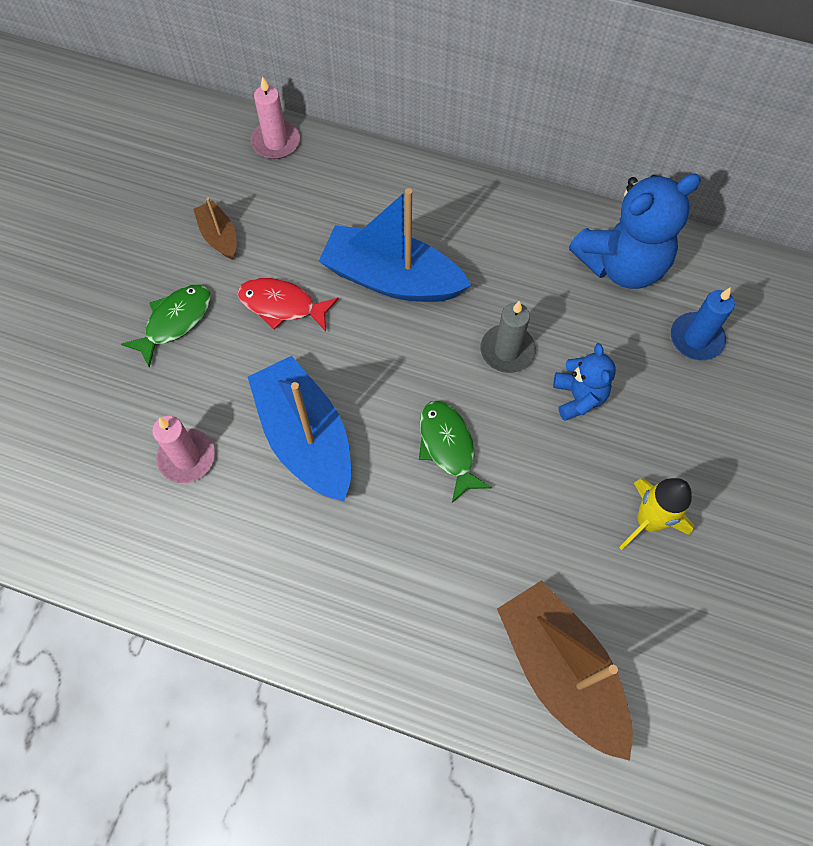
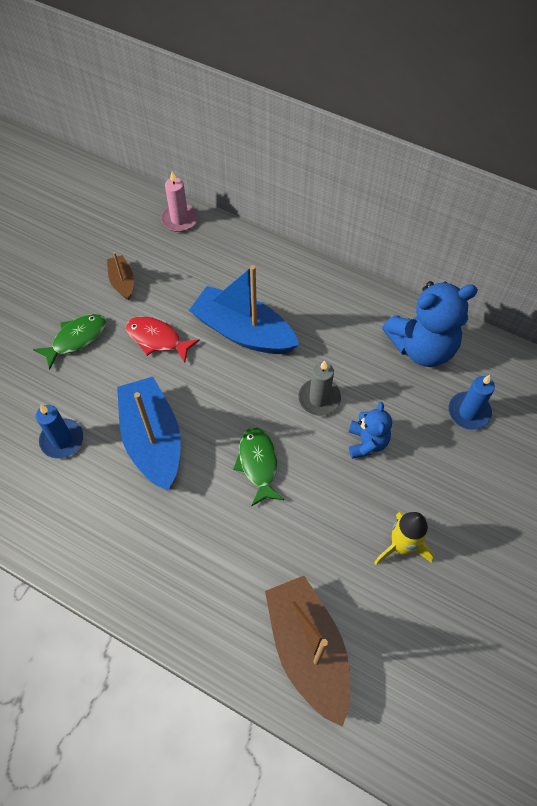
camera: 10 degrees right, 5 degrees down
(187, 457) = (62, 440): pink candle -> blue candle

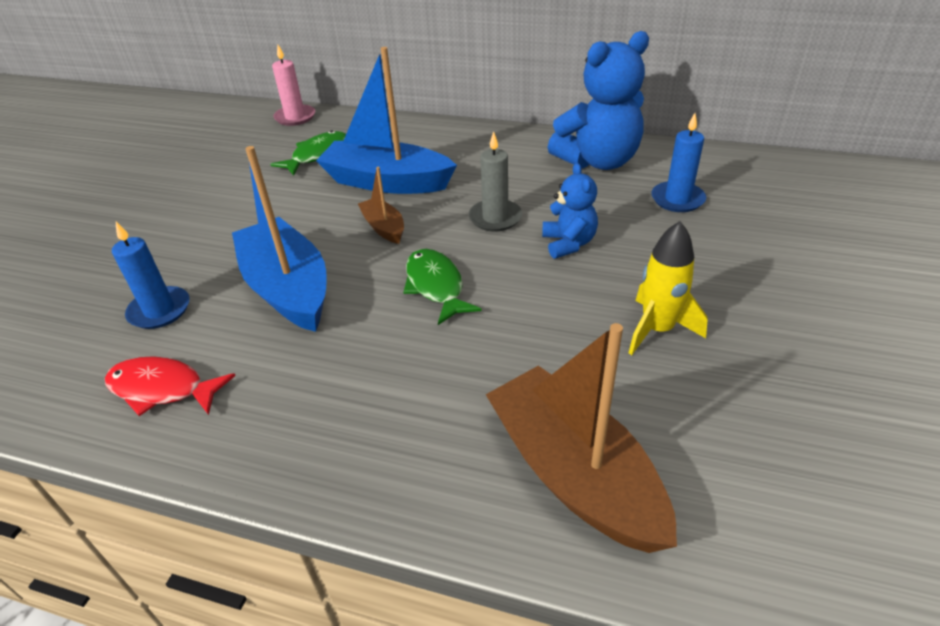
camera: 10 degrees left, 20 degrees down
(76, 339) = (178, 219): green fish -> green fish (317, 155)
(122, 282) = (233, 168): brown boat -> brown boat (384, 227)
(157, 339) = (281, 203): red fish -> red fish (162, 389)

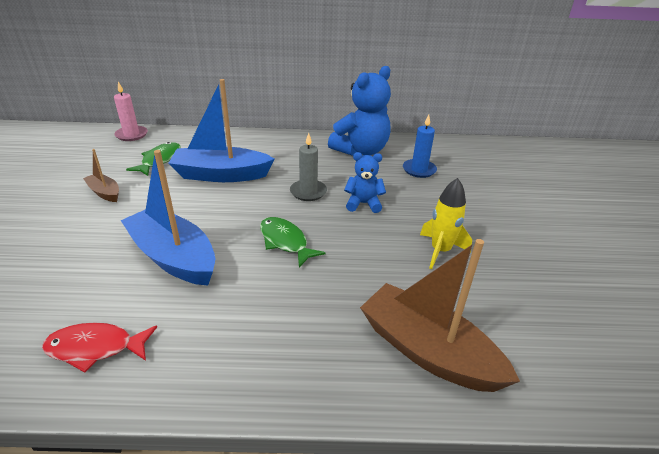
camera: 20 degrees left, 5 degrees down
(159, 310) = (70, 288): blue candle -> none
(384, 227) = (231, 206): brown boat -> brown boat (105, 193)
(568, 243) = (363, 204): blue teddy bear -> blue teddy bear turned 60 degrees counterclockwise

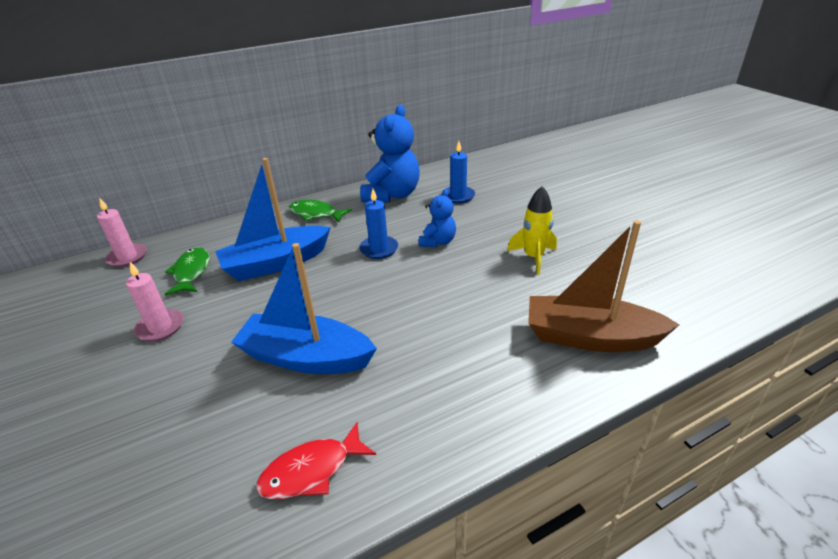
camera: 25 degrees left, 0 degrees up
(105, 193) = (160, 327): brown boat -> pink candle
(285, 242) = (400, 300): green fish -> green fish (315, 214)
(308, 192) = (379, 249): grey candle -> blue candle
(363, 204) = (438, 242): blue teddy bear -> blue teddy bear turned 135 degrees clockwise

